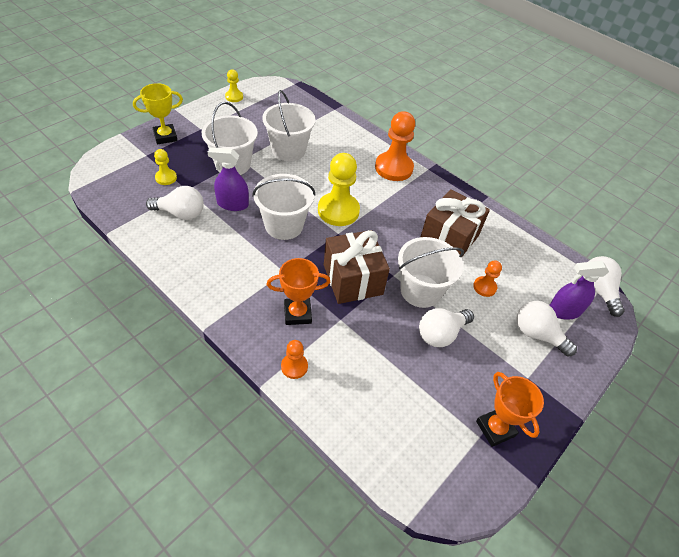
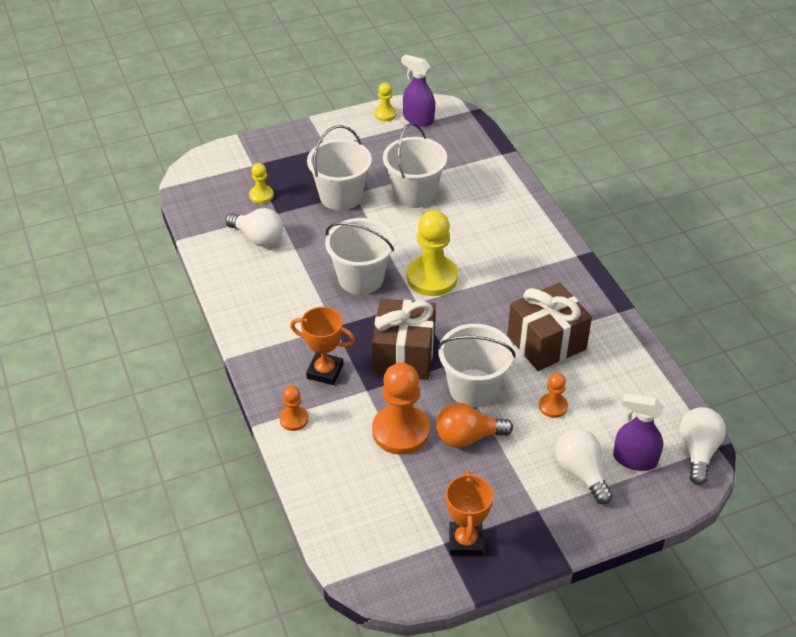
camera: 30 degrees right, 5 degrees down
(165, 137) = (283, 148): yellow trophy -> none
(232, 204) = (317, 241): purple spray bottle -> purple spray bottle (418, 119)
(393, 168) = (531, 244): orange pawn -> orange pawn (401, 431)
(441, 334) = (467, 437): white light bulb -> orange light bulb

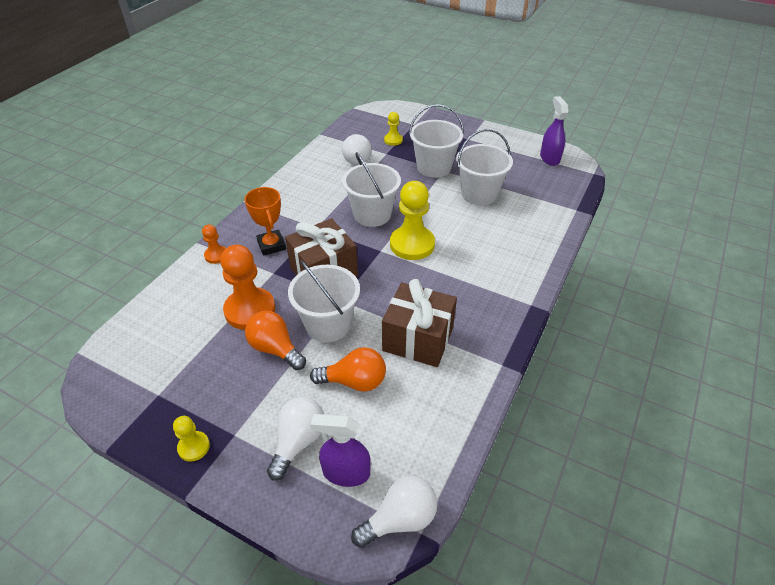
camera: 50 degrees right, 0 degrees up
(385, 114) = (532, 144): yellow pawn -> yellow pawn (194, 447)
(465, 541) = (168, 407): orange trophy -> none
(553, 406) = (354, 381): orange pawn -> orange light bulb
(634, 459) = (346, 472): purple spray bottle -> purple spray bottle turned 60 degrees counterclockwise

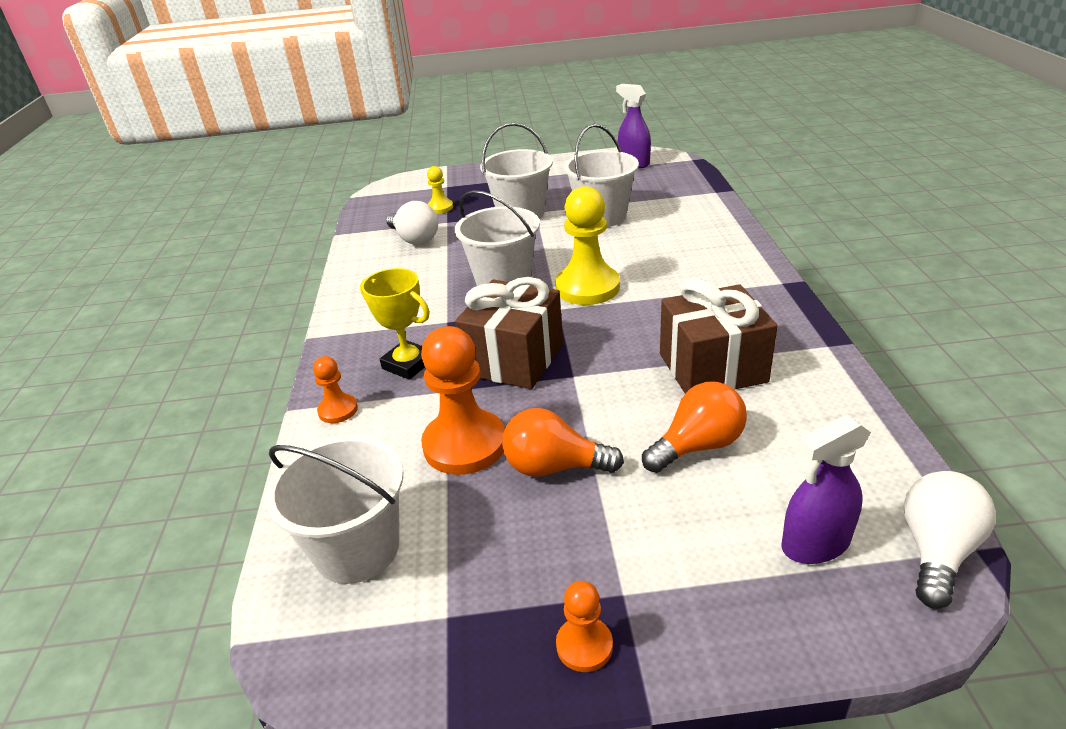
camera: 30 degrees left, 10 degrees down
(194, 447) = (584, 645): yellow pawn -> orange pawn
(271, 245) = (408, 364): orange trophy -> yellow trophy
(298, 441) = (716, 548): white light bulb -> none
(328, 324) = (589, 407): white bucket -> white bucket (357, 548)

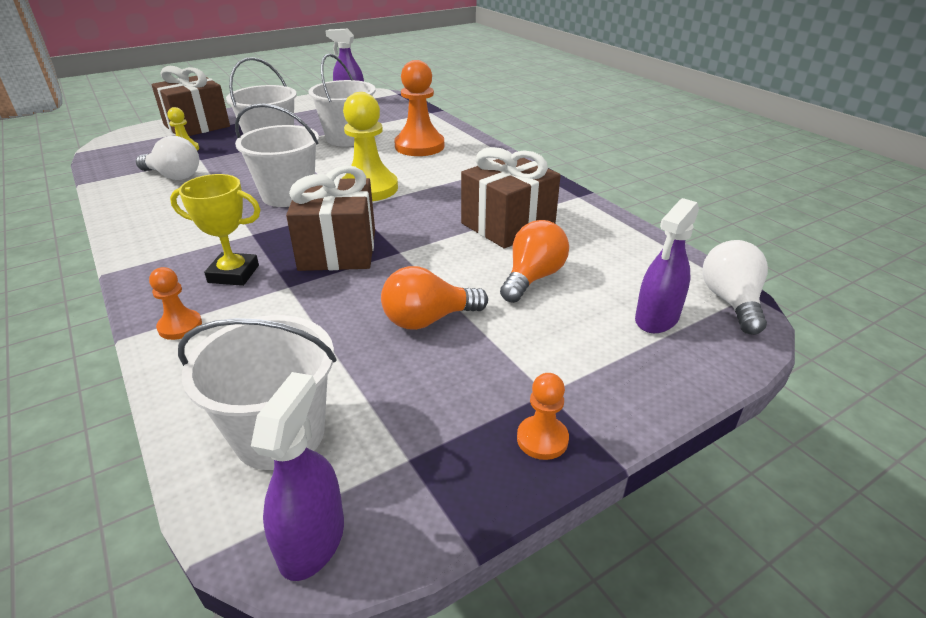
camera: 30 degrees left, 0 degrees up
(327, 663) = (312, 540): none -> purple spray bottle
(464, 179) = (197, 126): none -> brown gift
(464, 444) = (334, 323): orange pawn -> orange pawn (419, 146)

